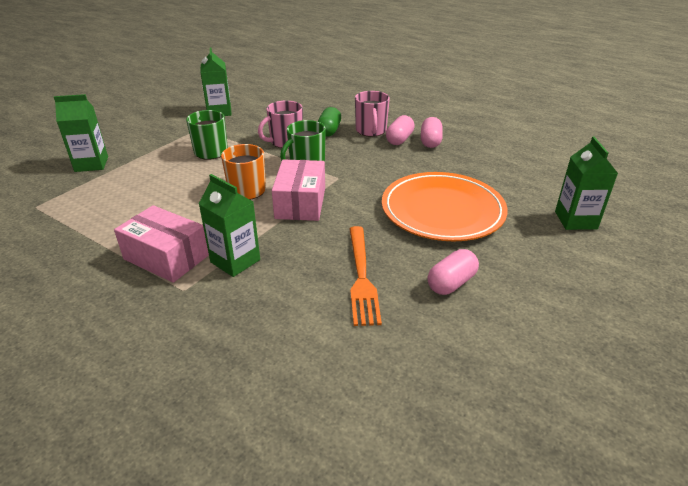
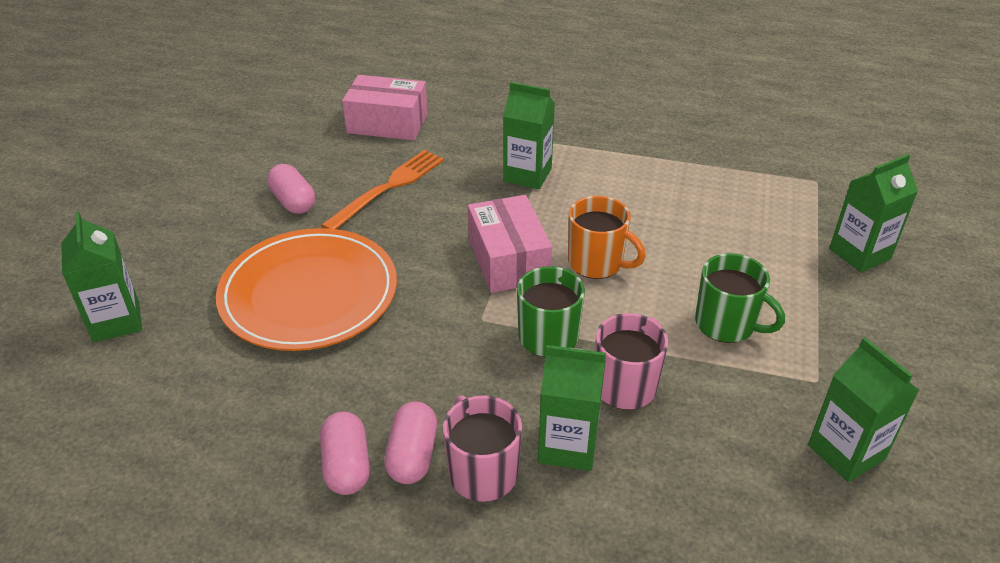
camera: 160 degrees right, 5 degrees up
(166, 257) = (599, 163): pink box -> pink box (387, 123)
(329, 131) = (568, 446): green capsule -> green carton
(361, 277) = (388, 188): orange fork -> orange fork turned 60 degrees clockwise
(451, 283) = (293, 201): pink capsule -> pink capsule turned 60 degrees counterclockwise

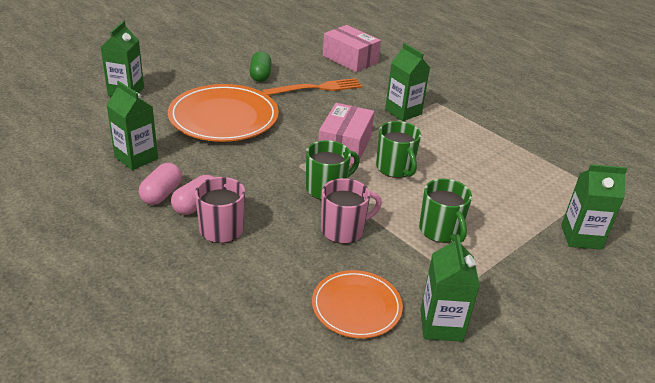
camera: 30 degrees right, 5 degrees down
(293, 201) = (260, 75): pink capsule -> green capsule
(568, 446) = (279, 240): green carton -> green carton (136, 158)
(597, 263) = (395, 168): orange mug -> green mug
(743, 485) = (356, 306): none -> orange plate

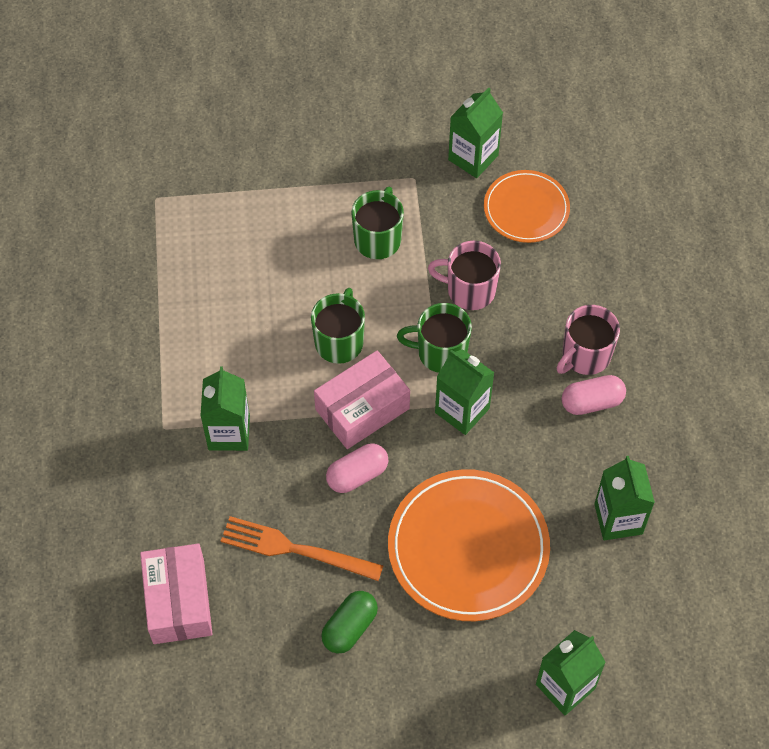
camera: 140 degrees left, 25 degrees up
(161, 194) = (619, 439): pink capsule -> pink capsule (357, 475)
(581, 237) = (254, 161): green carton -> green carton (462, 410)

